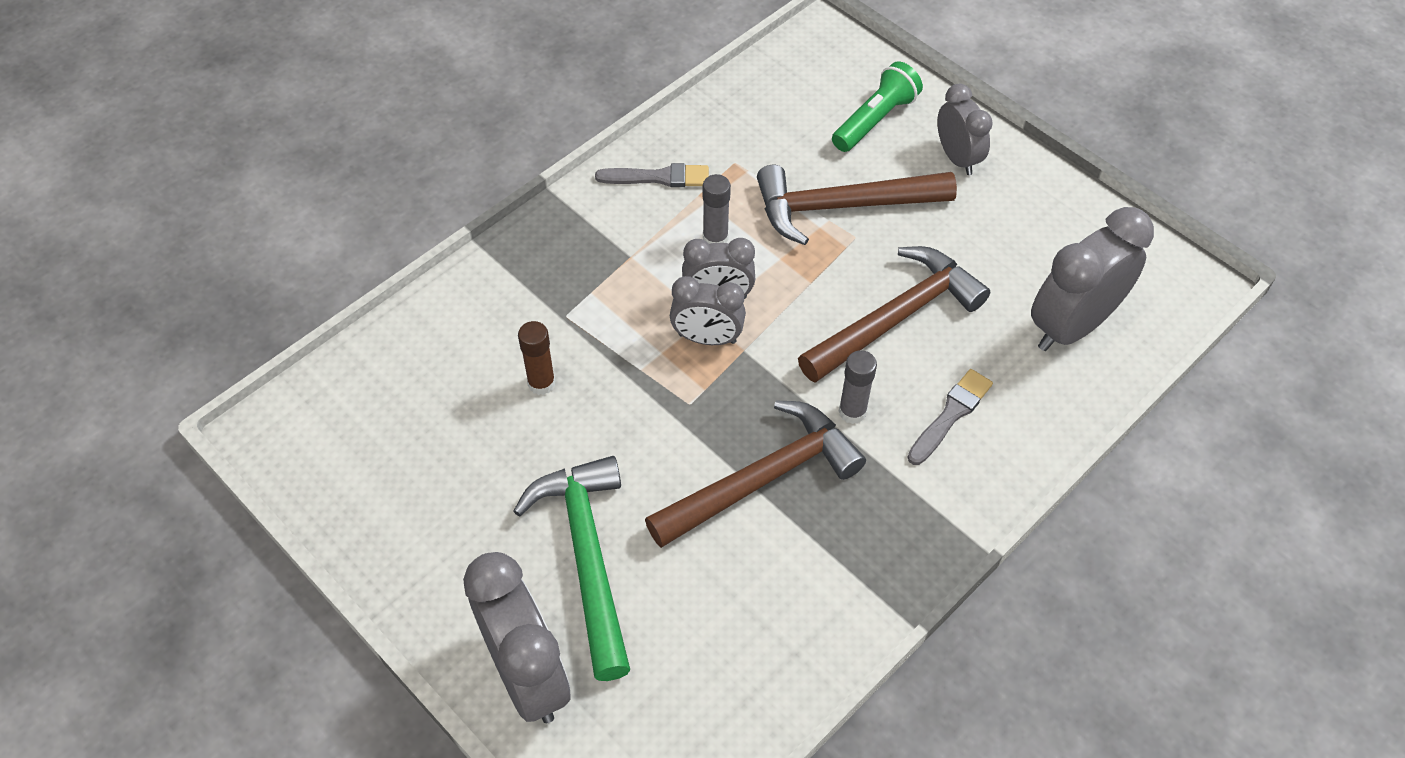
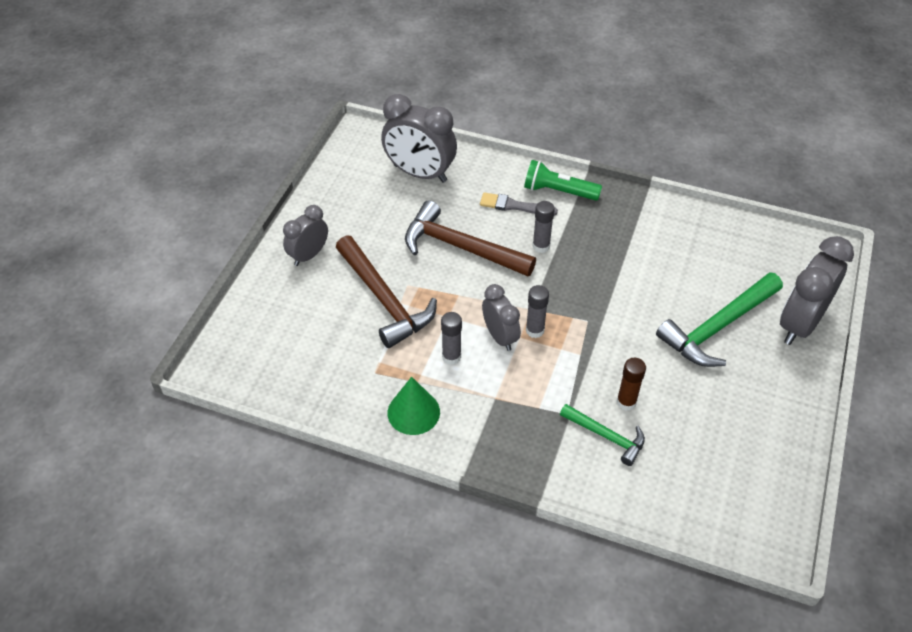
camera: 115 degrees left, 5 degrees down
(510, 339) = (606, 436): none -> green hammer
(658, 177) = (413, 412): grey brush -> green cone
(707, 338) = (535, 330): grey clock -> grey glue stick
(761, 479) = (612, 270): brown hammer -> none
(875, 120) = (292, 307): green flashlight -> green flashlight (558, 191)

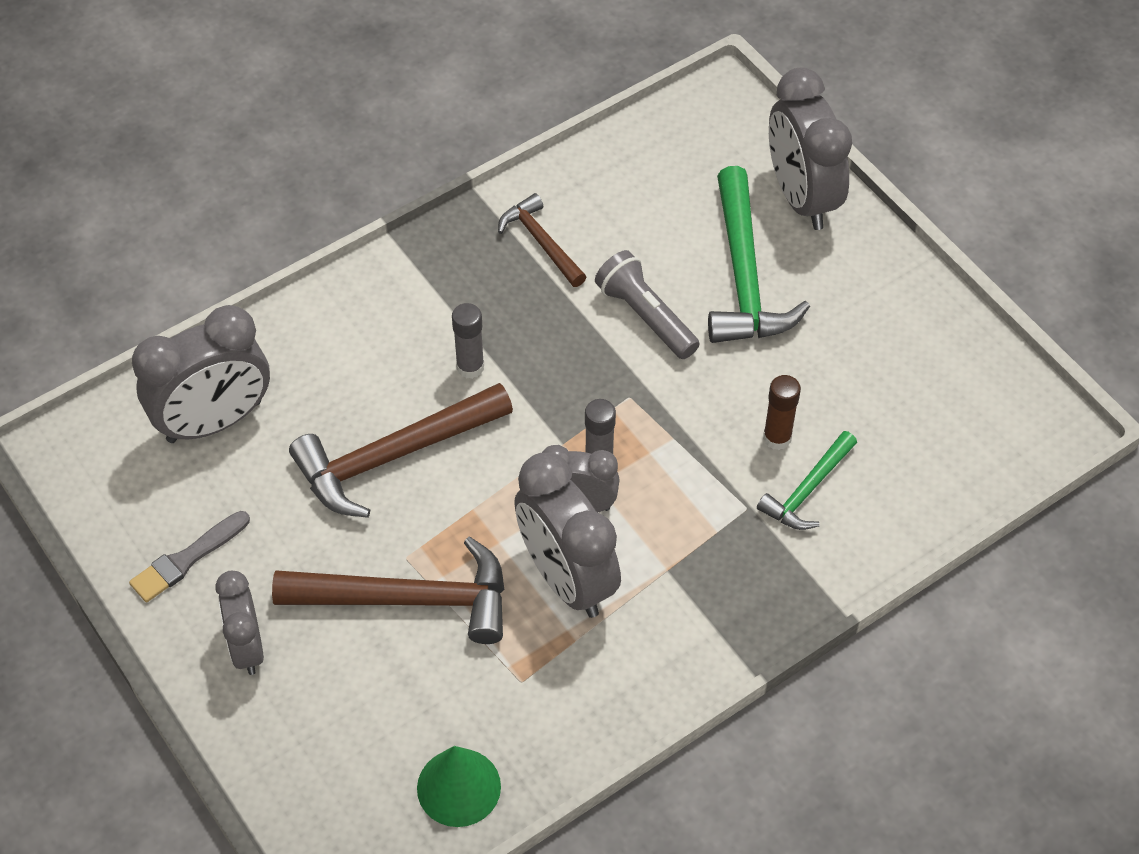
camera: 55 degrees left, 5 degrees up
(413, 412) = (619, 673): green cone -> green cone (459, 787)
(451, 357) = (566, 578): grey glue stick -> grey clock
(514, 206) = (375, 351): grey brush -> grey brush (187, 559)
(558, 191) = (394, 287): green flashlight -> none
(606, 436) = (808, 490): green hammer -> green hammer turned 150 degrees clockwise
(645, 231) = (541, 242): none -> brown hammer
(645, 299) = (646, 316): none -> grey flashlight

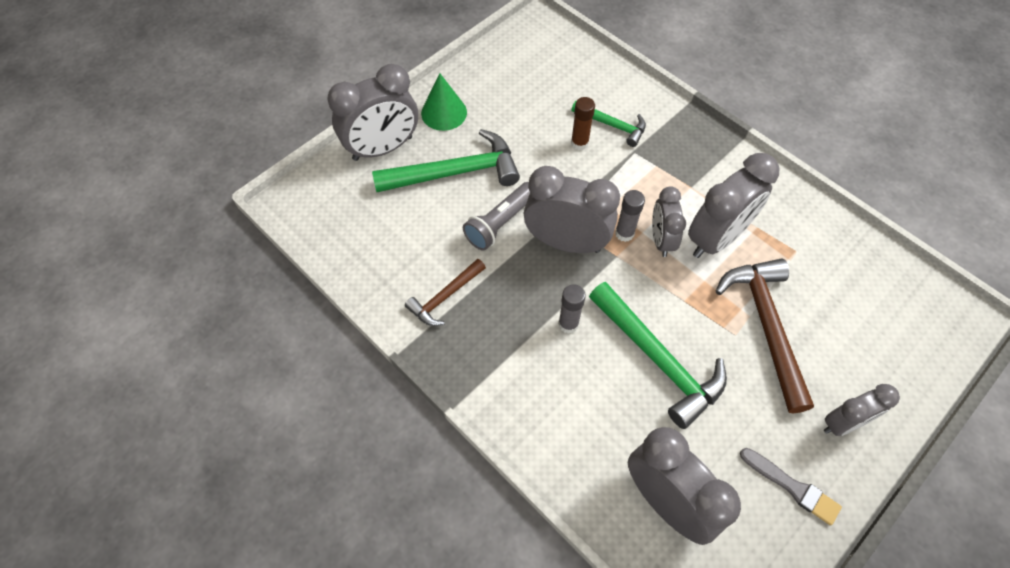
camera: 100 degrees left, 5 degrees up
(394, 456) = (658, 359): brown hammer -> green hammer
(459, 787) = (879, 272): green cone -> green cone (444, 112)
(598, 388) = (566, 242): none -> grey clock

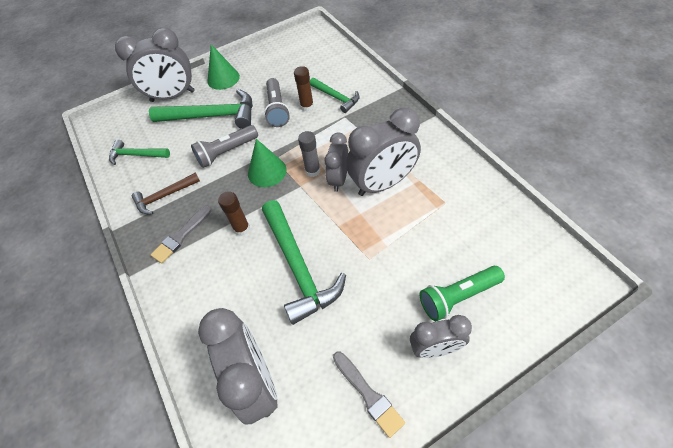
camera: 20 degrees right, 5 degrees down
(375, 244) = (137, 155): none -> green hammer
(494, 347) = (181, 236): none -> grey brush
(541, 151) = (277, 109): none -> grey flashlight
(566, 242) = (267, 171): grey clock -> green cone
(568, 324) = (242, 229): grey glue stick -> brown glue stick
(766, 327) = (397, 257): brown hammer -> none
(847, 361) = (458, 296): none -> green flashlight

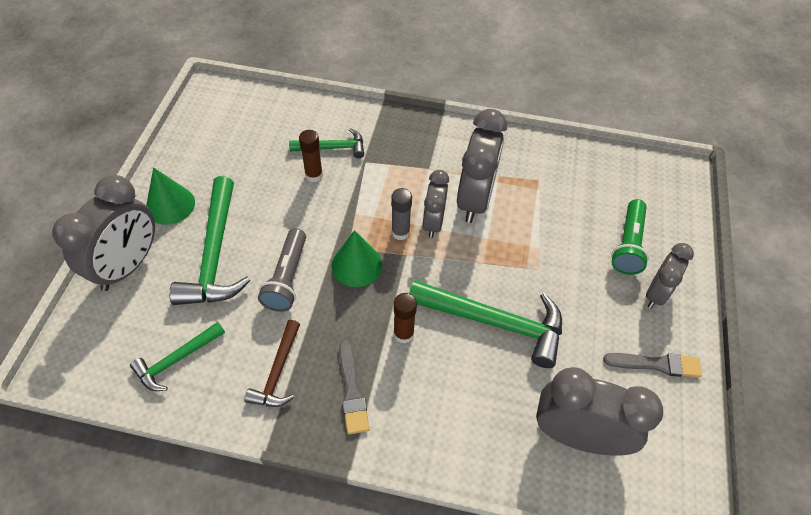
camera: 55 degrees left, 0 degrees up
(212, 116) = (215, 254): green hammer -> green hammer turned 135 degrees clockwise
(277, 109) = (284, 198): grey flashlight -> none
(339, 179) = (433, 223): grey clock -> grey clock turned 45 degrees clockwise

